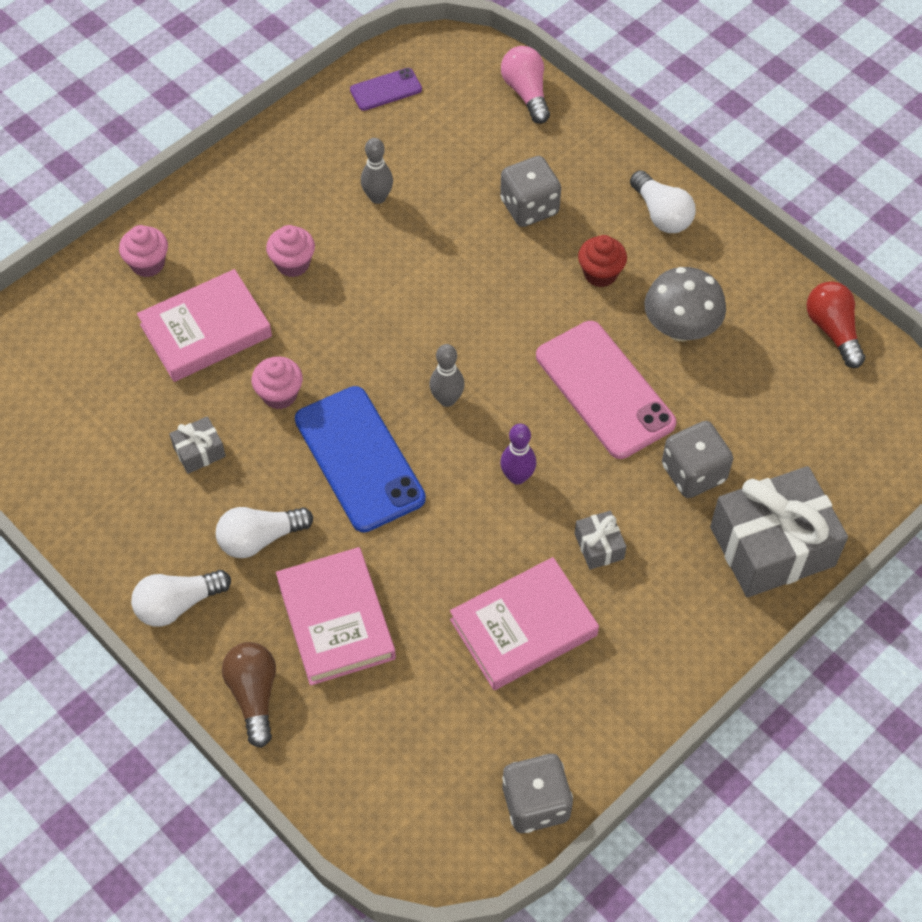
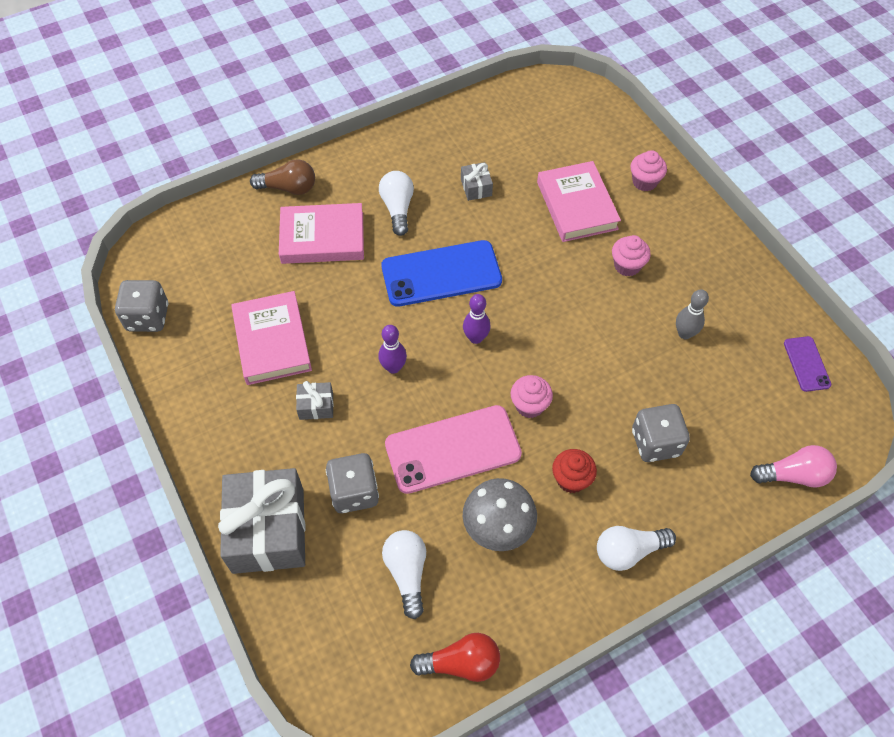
camera: 105 degrees right, 0 degrees up
(178, 604) = (366, 161): white light bulb -> white light bulb (407, 573)
(279, 394) = (509, 238): pink cupcake -> pink cupcake (529, 405)
(447, 399) = (476, 338): grey bowling pin -> purple bowling pin

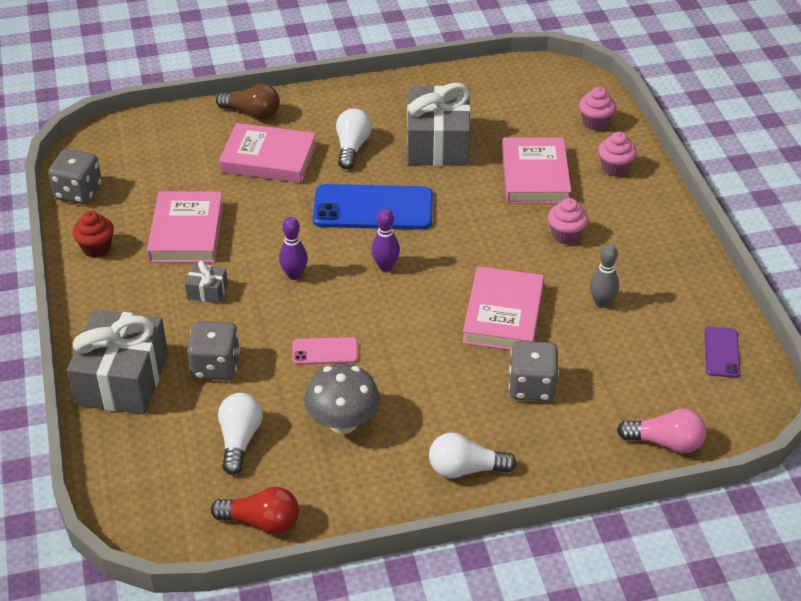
camera: 15 degrees right, 15 degrees down
(453, 449) = (325, 351): pink phone -> pink phone, size x0.50
(476, 187) = (438, 143): grey gift -> grey gift, size x2.29
(529, 405) = (416, 331): pink cupcake -> pink cupcake (595, 123)
(571, 479) = (432, 399): red cupcake -> red cupcake (96, 248)
(602, 368) = (503, 315): none -> pink book

